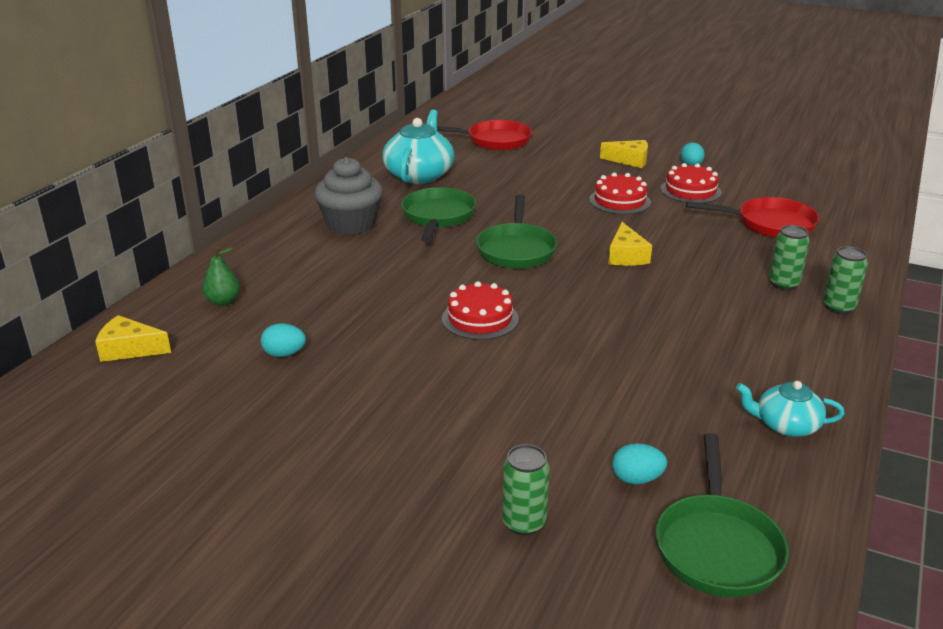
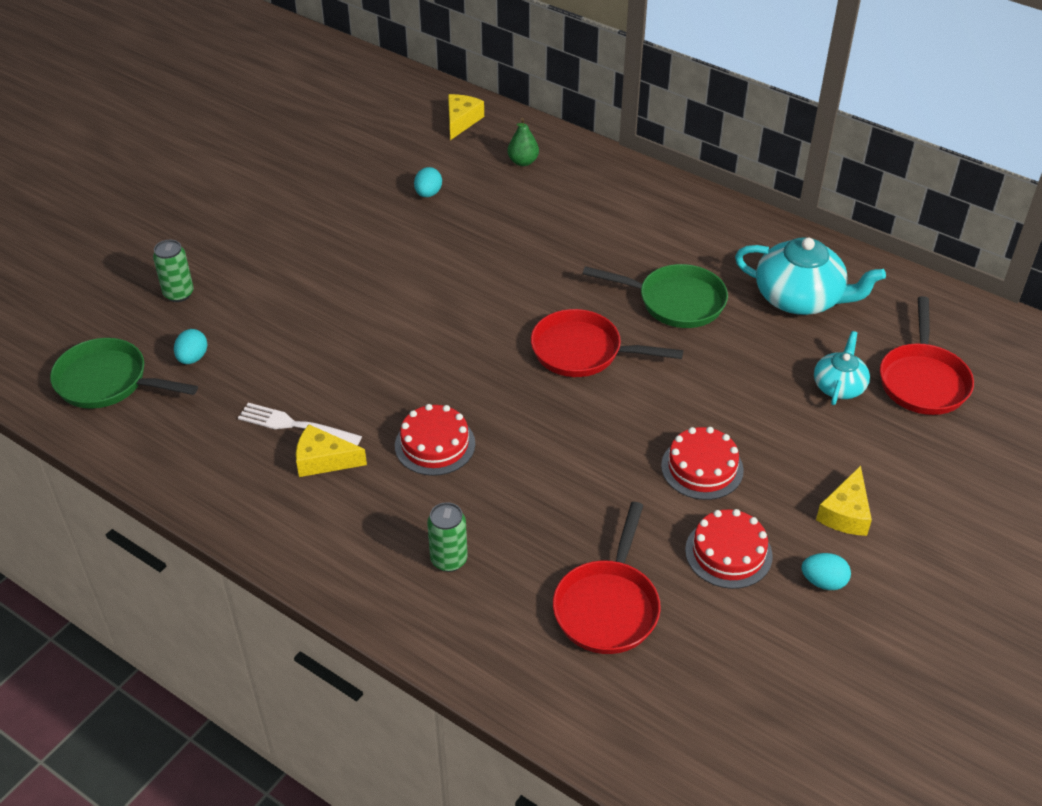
camera: 100 degrees right, 15 degrees up
(351, 224) = (666, 238): grey cupcake -> none
(480, 318) = (448, 306): red cake -> red cake (435, 444)
(516, 249) = (583, 351): green pan -> red pan
(626, 256) = (549, 438): yellow cheese -> yellow cheese (323, 460)
(694, 383) = (294, 425): none -> white fork
(786, 425) = (212, 467): turquoise teapot -> turquoise teapot (839, 386)
(838, 307) = (383, 591): green can -> none

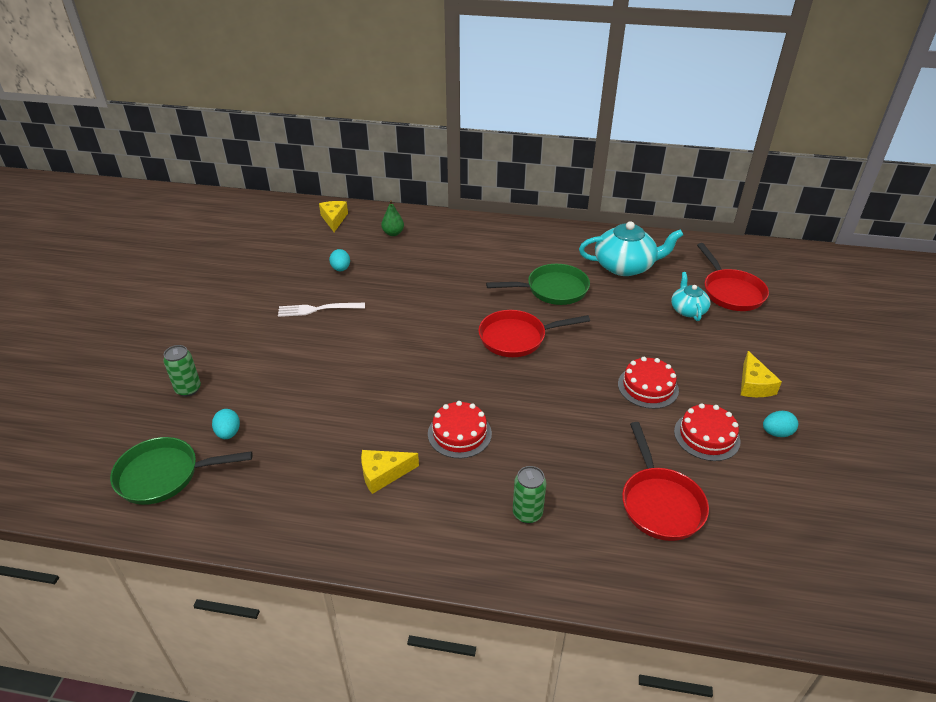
camera: 25 degrees left, 5 degrees down
(294, 425) = (343, 456): white fork -> white fork (317, 309)

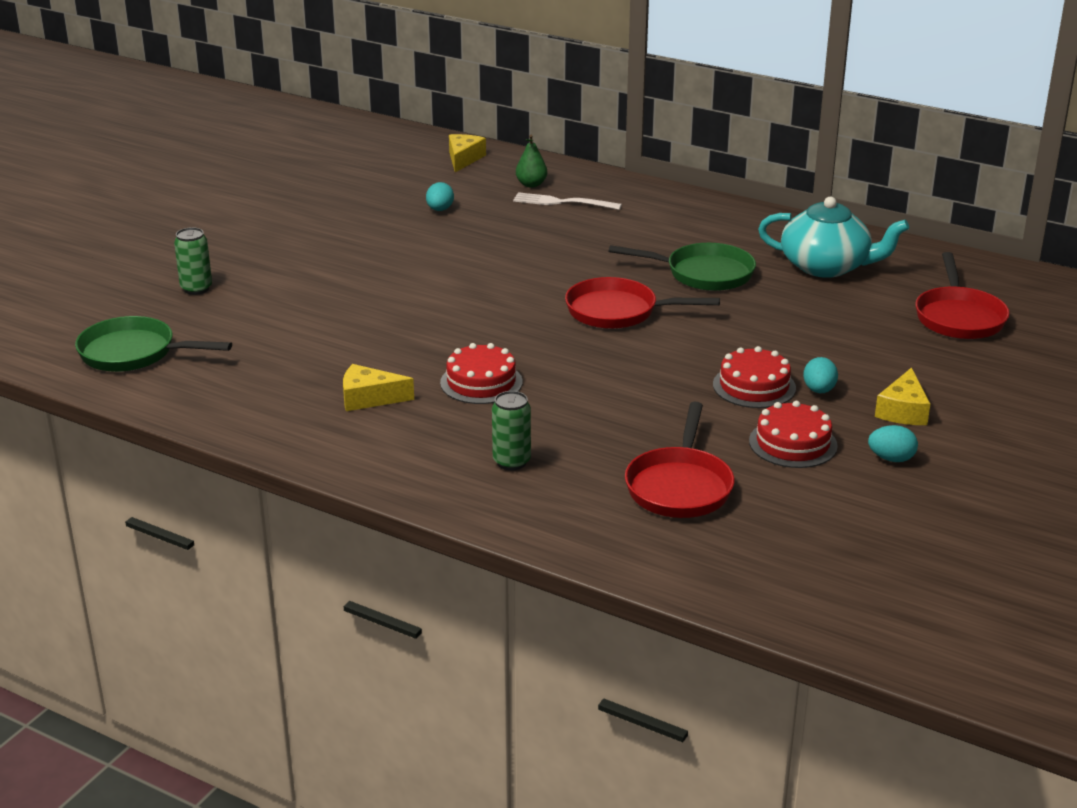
camera: 20 degrees right, 10 degrees down
(228, 433) = (219, 333): turquoise egg -> turquoise egg (819, 390)
(317, 309) = (386, 243): white fork -> white fork (562, 202)
(688, 310) = (877, 324): turquoise teapot -> none

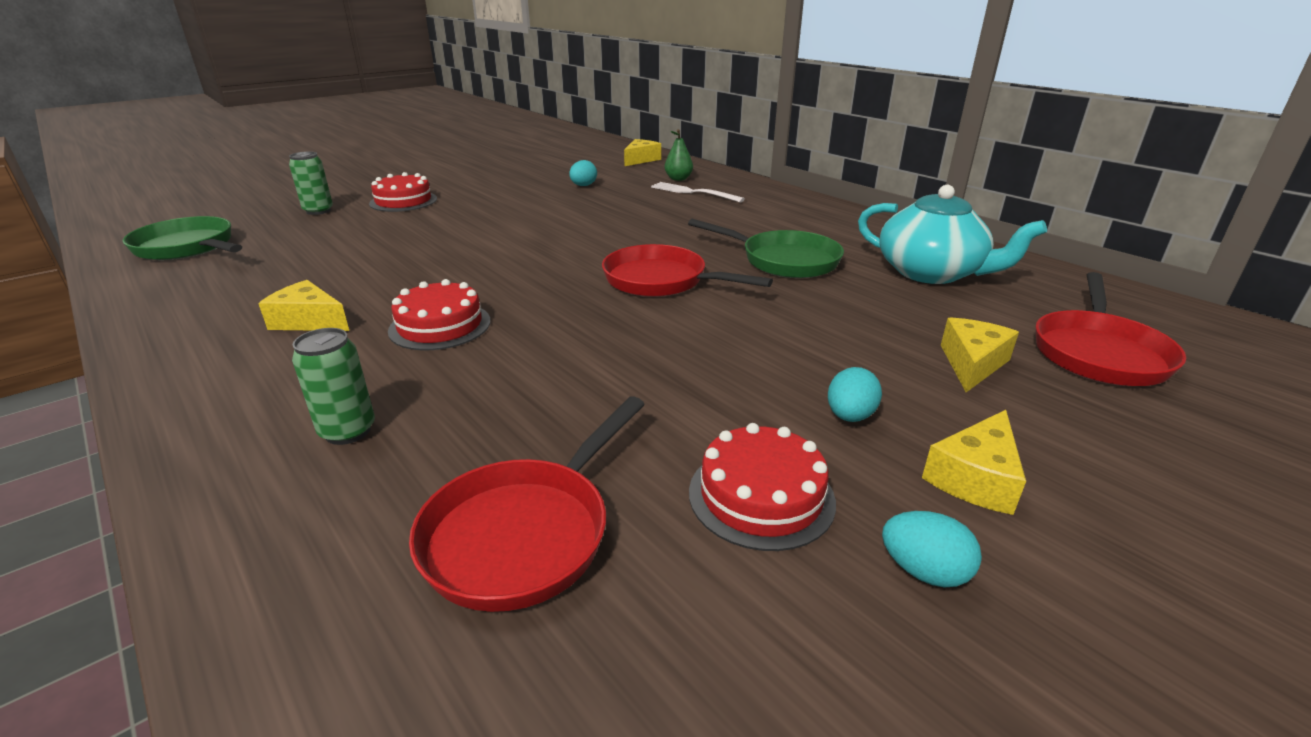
camera: 20 degrees right, 0 degrees up
(754, 386) = (759, 392): red cake -> red cake (403, 201)
(880, 340) = (972, 363): none -> yellow cheese

